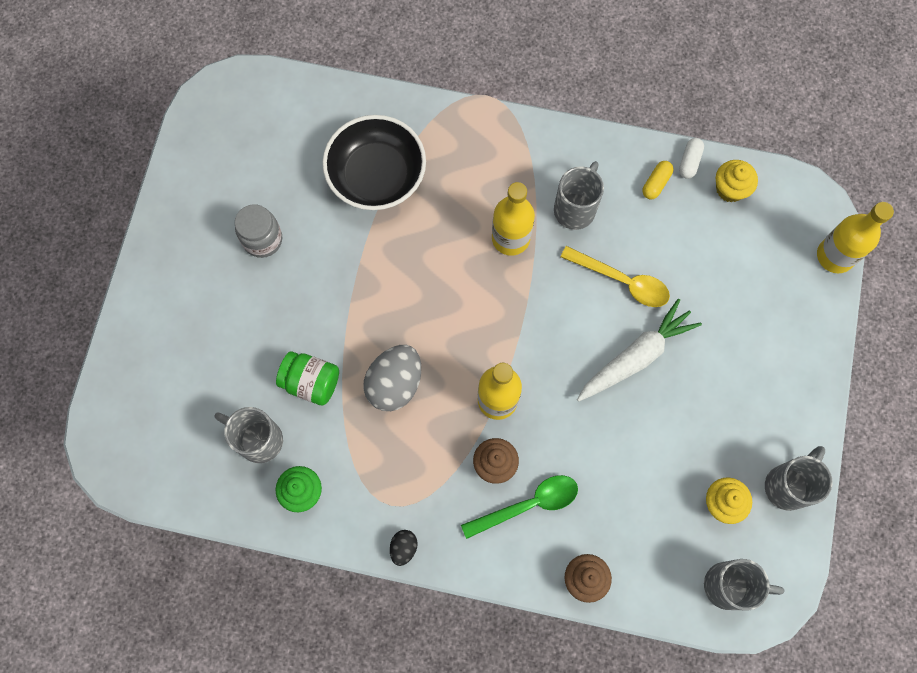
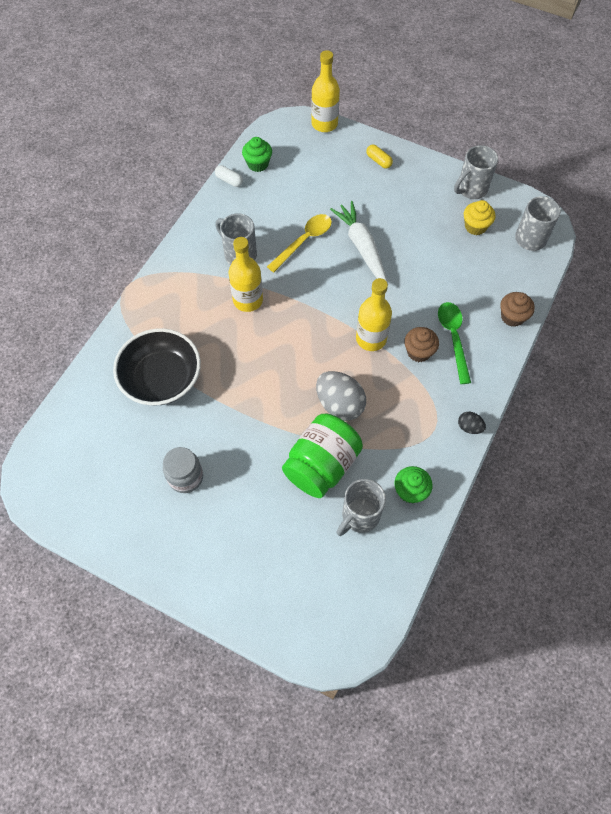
camera: 75 degrees left, 10 degrees down
(311, 382) = (322, 465): green jar -> green jar, size x1.56
(656, 183) = (238, 203): yellow capsule -> yellow capsule (378, 161)
(730, 189) = (258, 164): yellow cupcake -> green cupcake
(788, 485) = (471, 189): grey mug -> grey mug turned 90 degrees counterclockwise

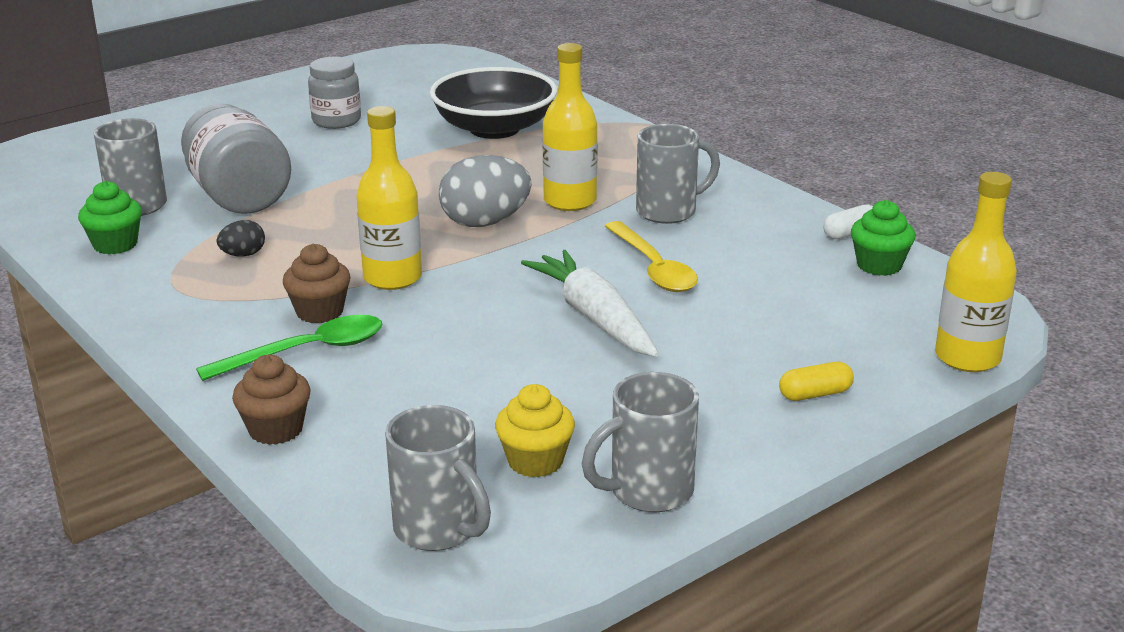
camera: 115 degrees right, 35 degrees down
(322, 465) = (239, 196): green jar -> grey jar
(339, 404) = (311, 228): grey egg -> grey egg (485, 222)
(361, 247) = (593, 317): white carrot -> white carrot turned 120 degrees counterclockwise
(453, 338) = (306, 352): green spoon -> green spoon turned 45 degrees counterclockwise
(469, 427) = (136, 316): black egg -> black egg (243, 255)
(471, 189) = (648, 492): grey mug -> grey mug turned 105 degrees counterclockwise

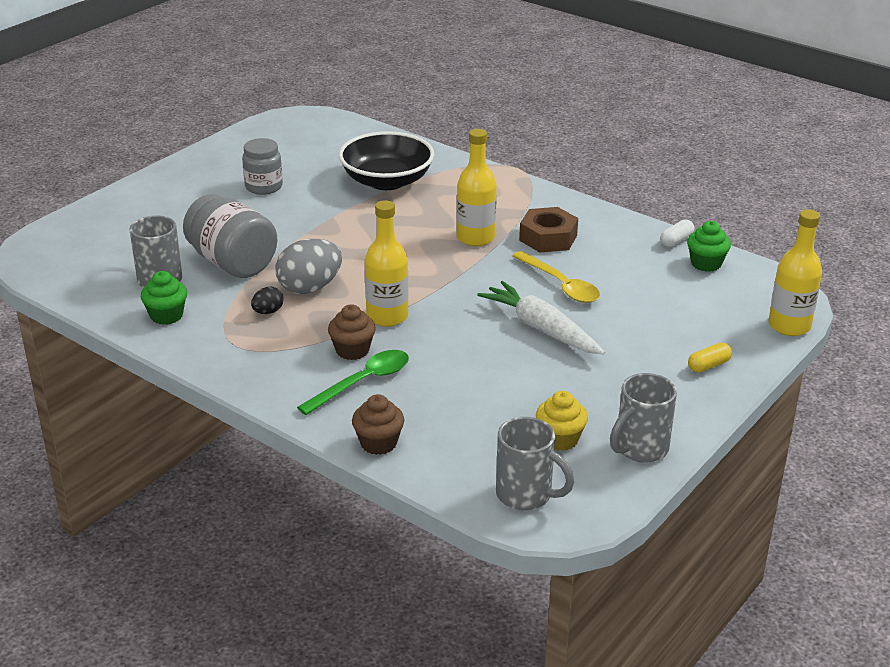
camera: 15 degrees left, 5 degrees up
(485, 222) = (426, 263): grey egg -> grey egg (310, 288)
(669, 211) = (548, 238): grey mug -> brown nut

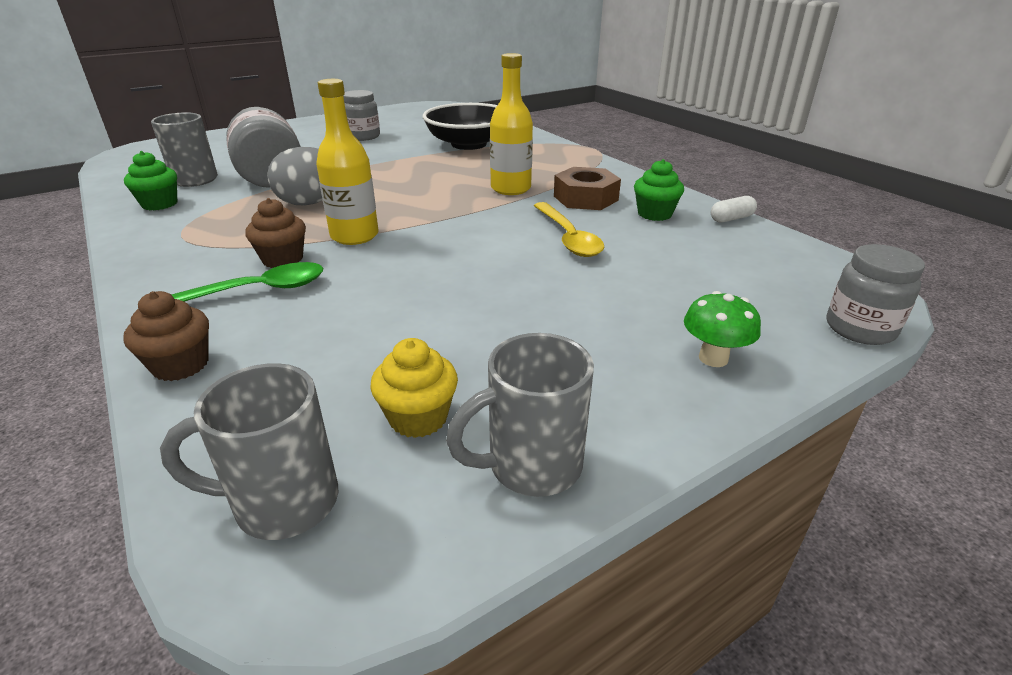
camera: 20 degrees right, 0 degrees up
(268, 312) = (248, 214): black egg -> none
(526, 495) = (282, 502): grey mug -> grey mug turned 120 degrees clockwise
(541, 328) = (510, 274): white carrot -> none
(706, 264) = (759, 243): green cupcake -> green cupcake (654, 214)
(708, 365) = (713, 358): yellow capsule -> green mushroom
(789, 326) = (860, 329): yellow bottle -> grey jar

